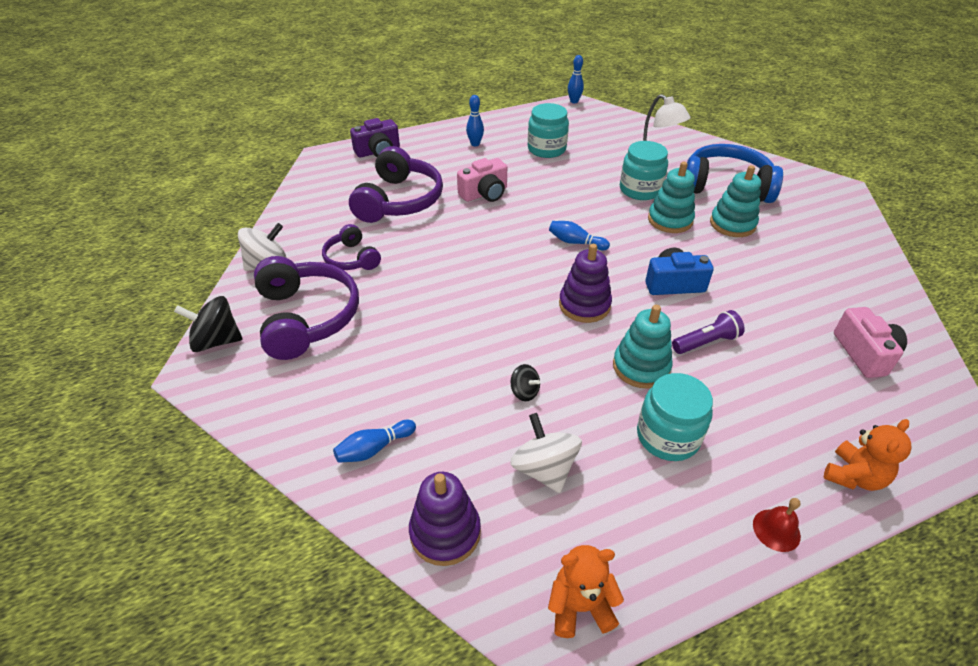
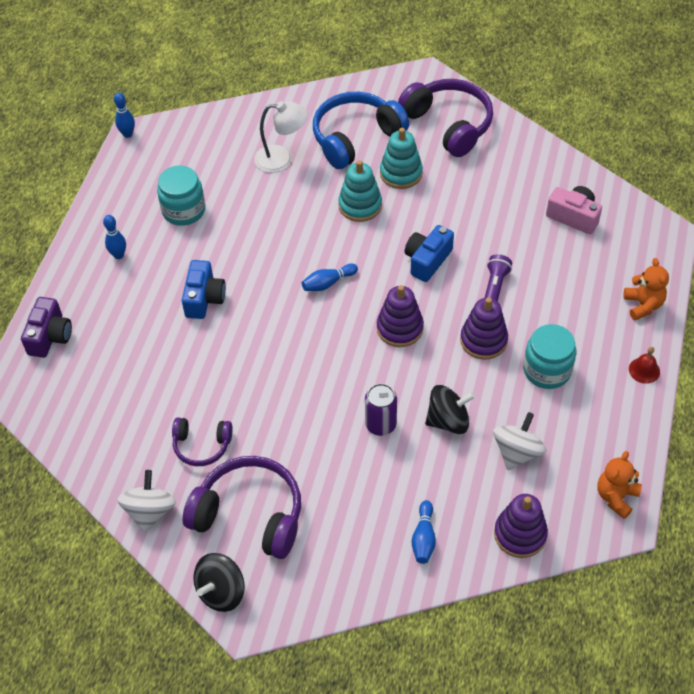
camera: 50 degrees left, 10 degrees up
(399, 200) = (150, 366): purple headphones -> purple headphones (448, 124)
(472, 347) = (380, 424): none -> purple can
(484, 194) = (204, 298): pink camera -> blue camera
(524, 392) = (448, 421): black spinning top -> black spinning top, size x1.80
(544, 469) = (517, 452): white spinning top -> white spinning top turned 105 degrees clockwise
(640, 190) = (306, 193): turquoise jar -> none
(641, 367) = (483, 340): turquoise stacking toy -> purple stacking toy

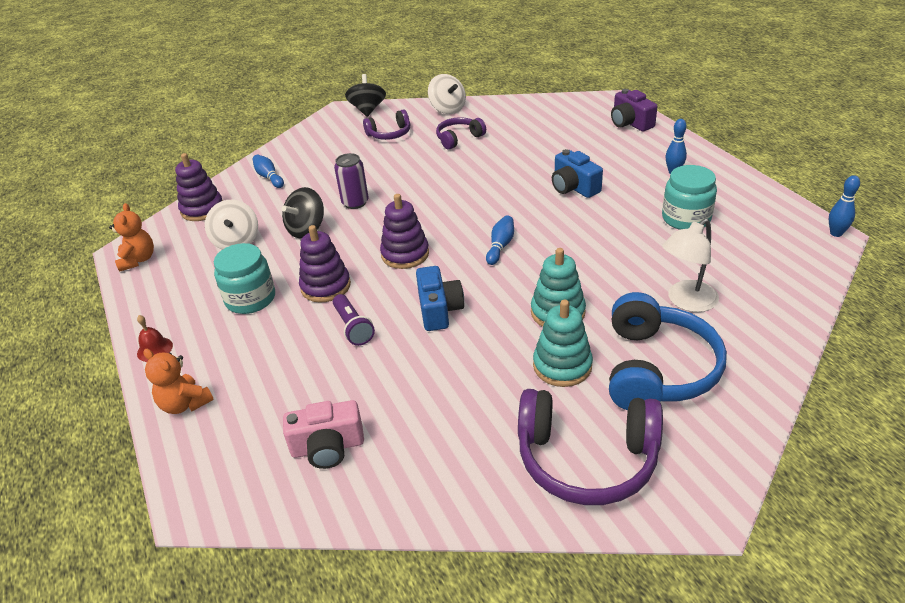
camera: 140 degrees right, 15 degrees down
(249, 515) = (389, 134): purple headphones -> purple headphones, size x0.56

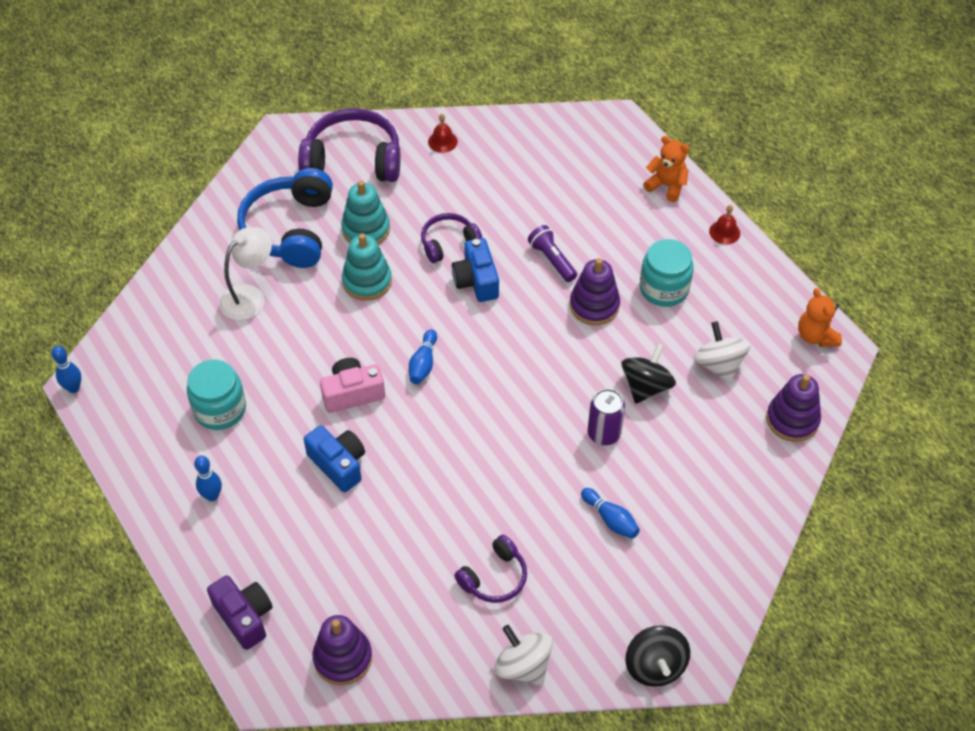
camera: 170 degrees right, 15 degrees up
(269, 177) = (737, 484): blue bowling pin -> blue bowling pin (610, 519)
(328, 447) = (539, 159): pink camera -> pink camera (352, 393)
(389, 134) = (600, 591): purple headphones -> purple headphones (448, 243)
(405, 254) = (523, 350): purple stacking toy -> purple stacking toy (343, 658)
(456, 482) = (442, 141): none -> red bell

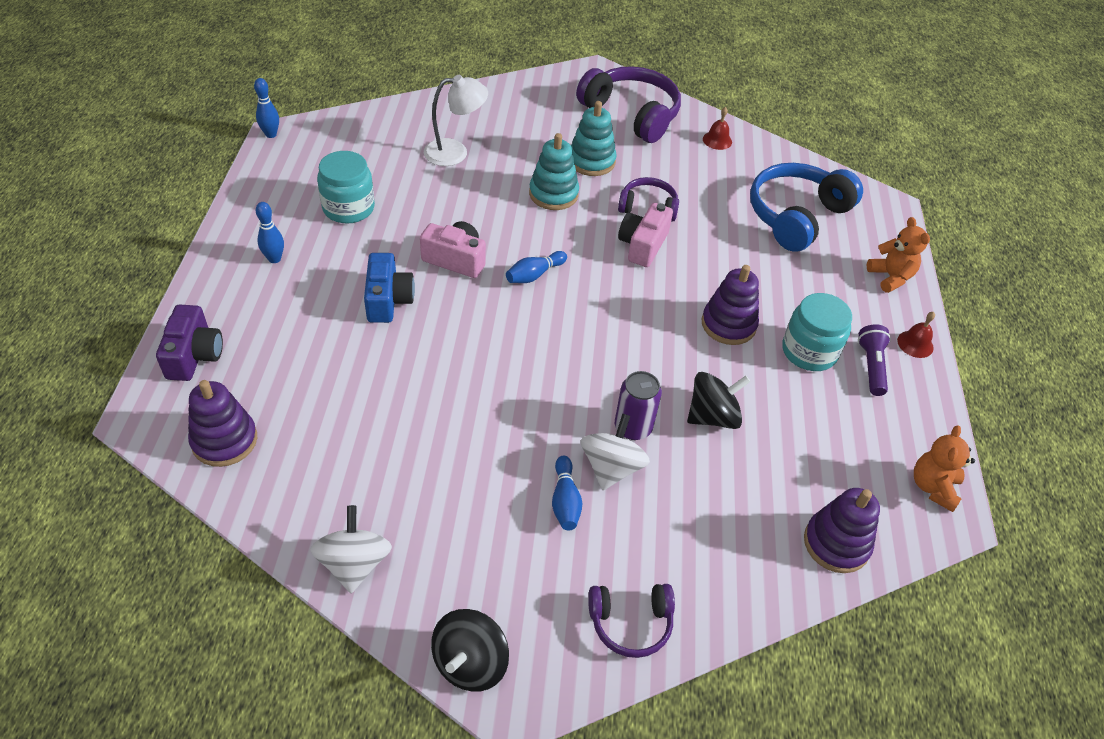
camera: 35 degrees right, 5 degrees down
(290, 229) = (534, 129): blue headphones -> blue headphones (797, 216)
(476, 281) = (642, 245): blue camera -> pink camera
(494, 577) = (412, 471): purple headphones -> purple headphones (630, 622)
(552, 260) = (725, 269): purple flashlight -> purple flashlight (871, 366)
(719, 365) = (803, 446): white spinning top -> white spinning top (611, 467)

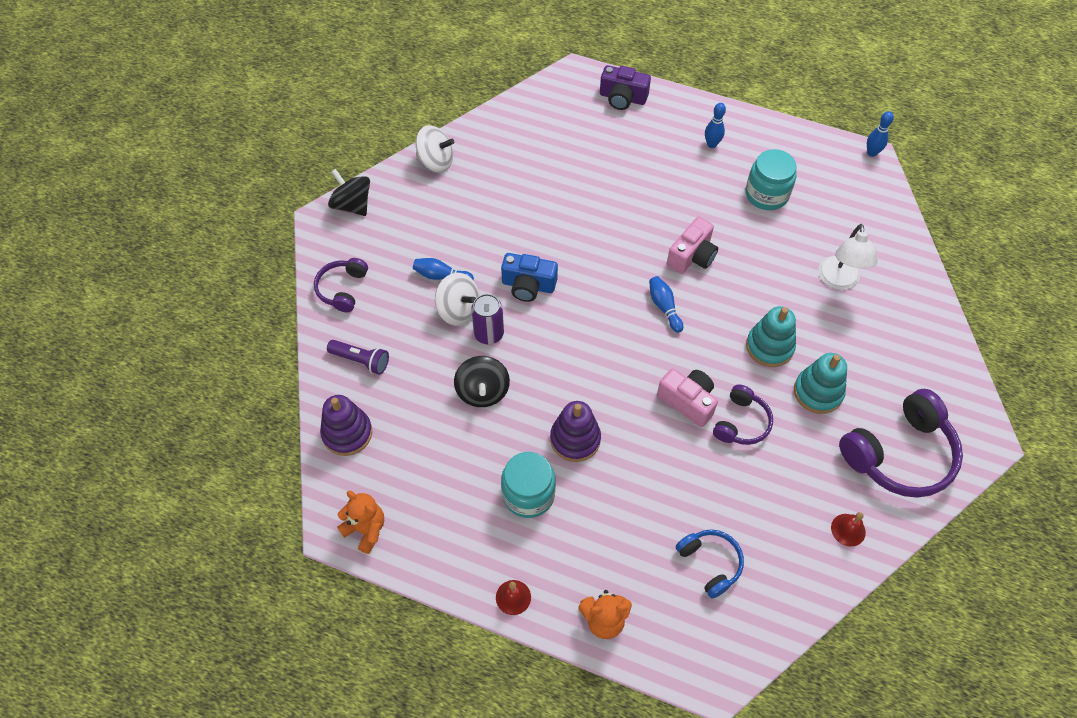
camera: 110 degrees right, 10 degrees up
(224, 440) = (546, 109): purple stacking toy -> none
(388, 300) = (654, 206): blue camera -> blue camera (528, 285)
(797, 216) = (710, 563): blue headphones -> blue headphones, size x0.56
(871, 366) = (498, 541): purple flashlight -> purple flashlight (361, 360)

